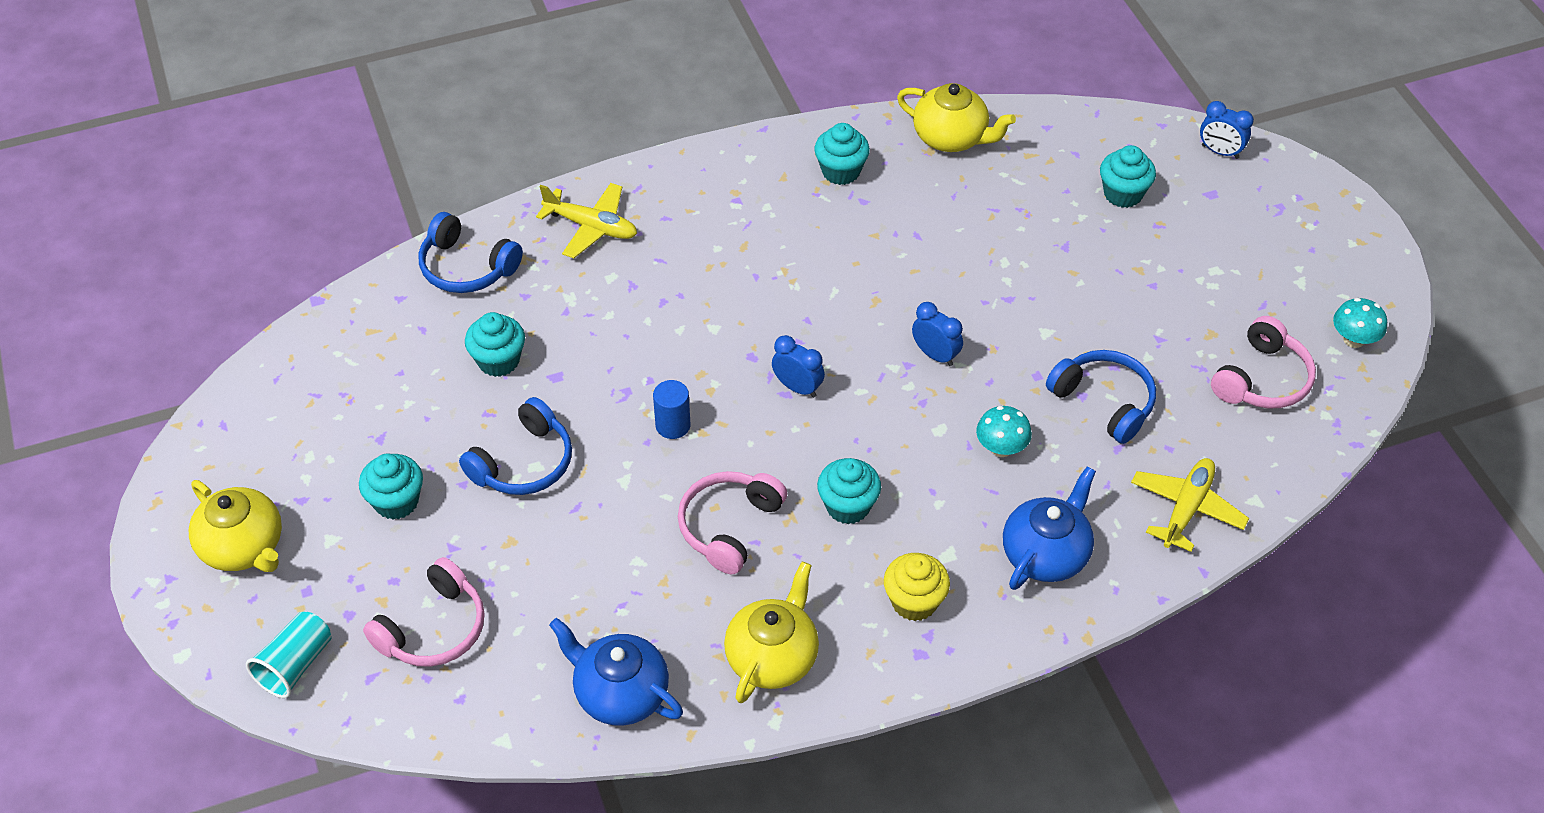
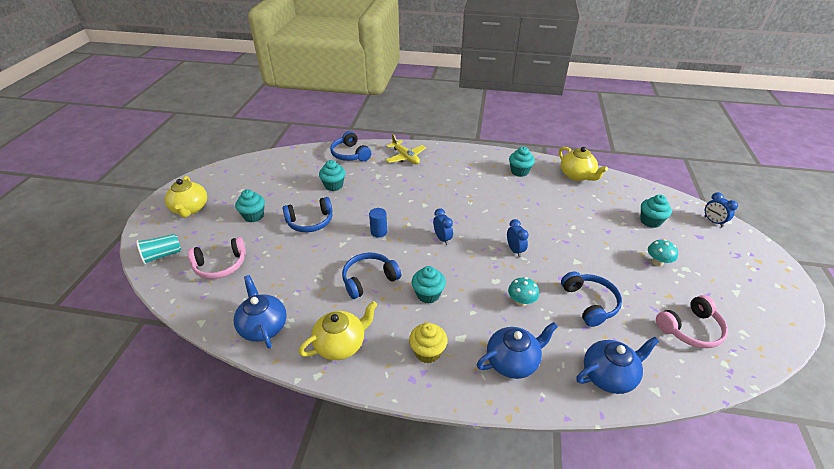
camera: 30 degrees right, 10 degrees down
(729, 526) = (369, 279): pink headphones -> blue headphones
(1186, 509) = (609, 375): yellow plane -> blue teapot
(1353, 340) = (760, 332): turquoise mushroom -> turquoise mushroom (657, 262)

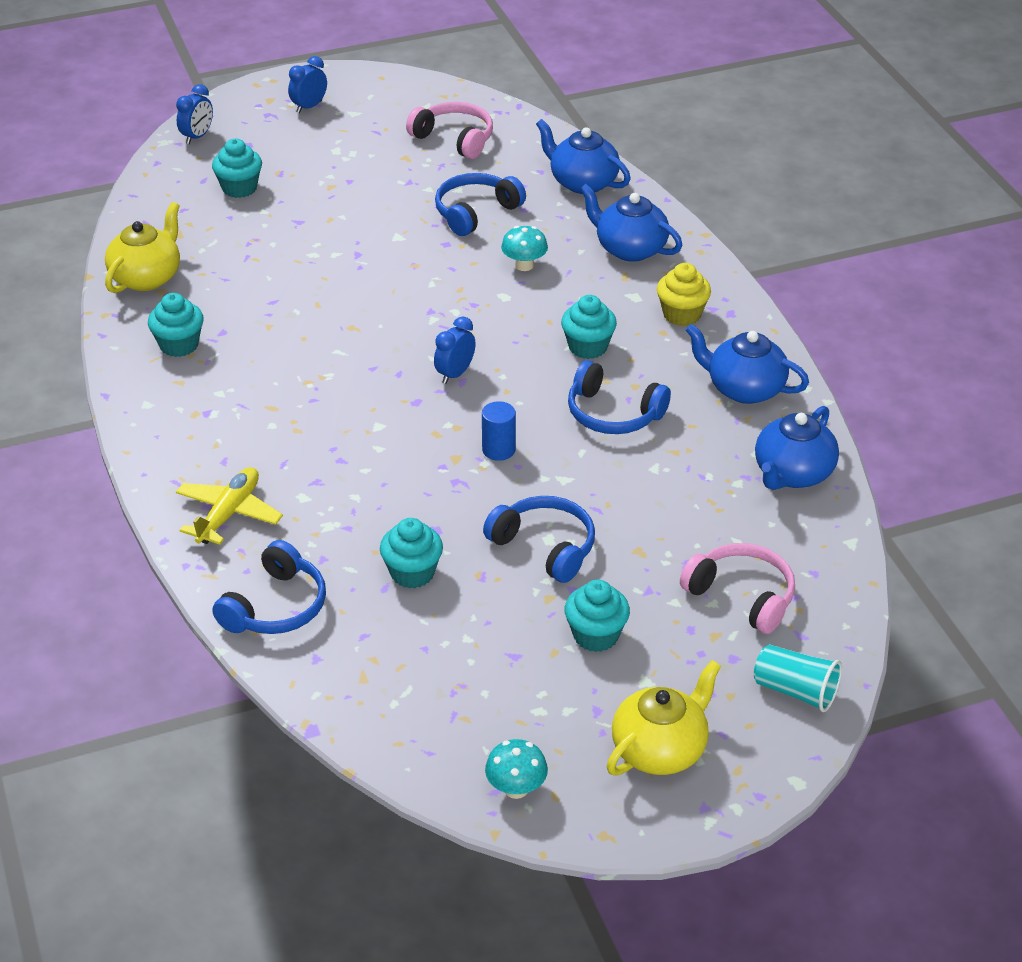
camera: 120 degrees left, 0 degrees up
(341, 344) = (744, 389): yellow teapot -> blue teapot
(514, 250) = (420, 296): blue clock -> blue clock (309, 107)
(657, 262) = (340, 172): turquoise mushroom -> turquoise mushroom (516, 788)

